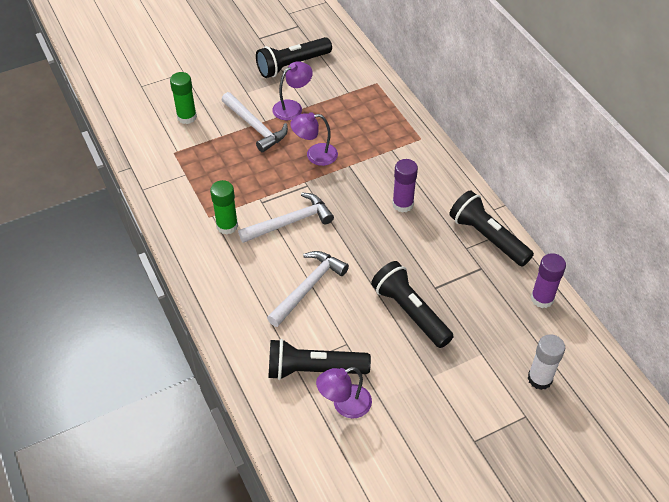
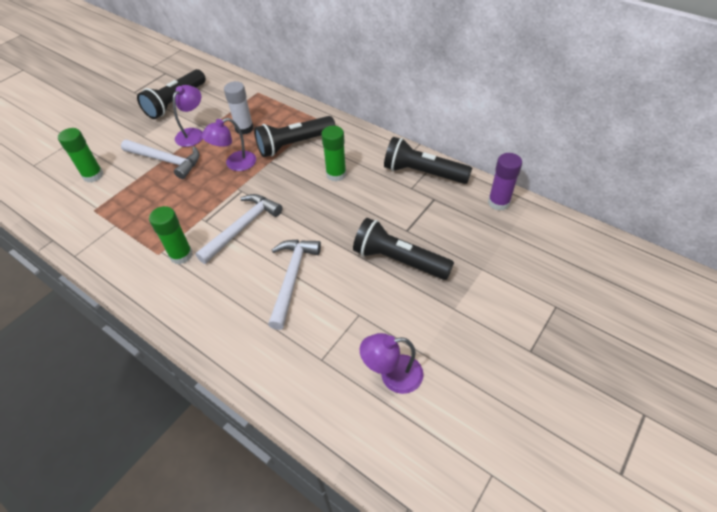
camera: 25 degrees left, 0 degrees up
(314, 369) = (342, 354): black flashlight -> black flashlight (294, 144)
(344, 405) = (392, 375): purple lamp -> purple lamp turned 45 degrees clockwise
(402, 204) = (336, 174): purple glue stick -> green glue stick
(539, 379) = (544, 268): white glue stick -> white glue stick (244, 128)

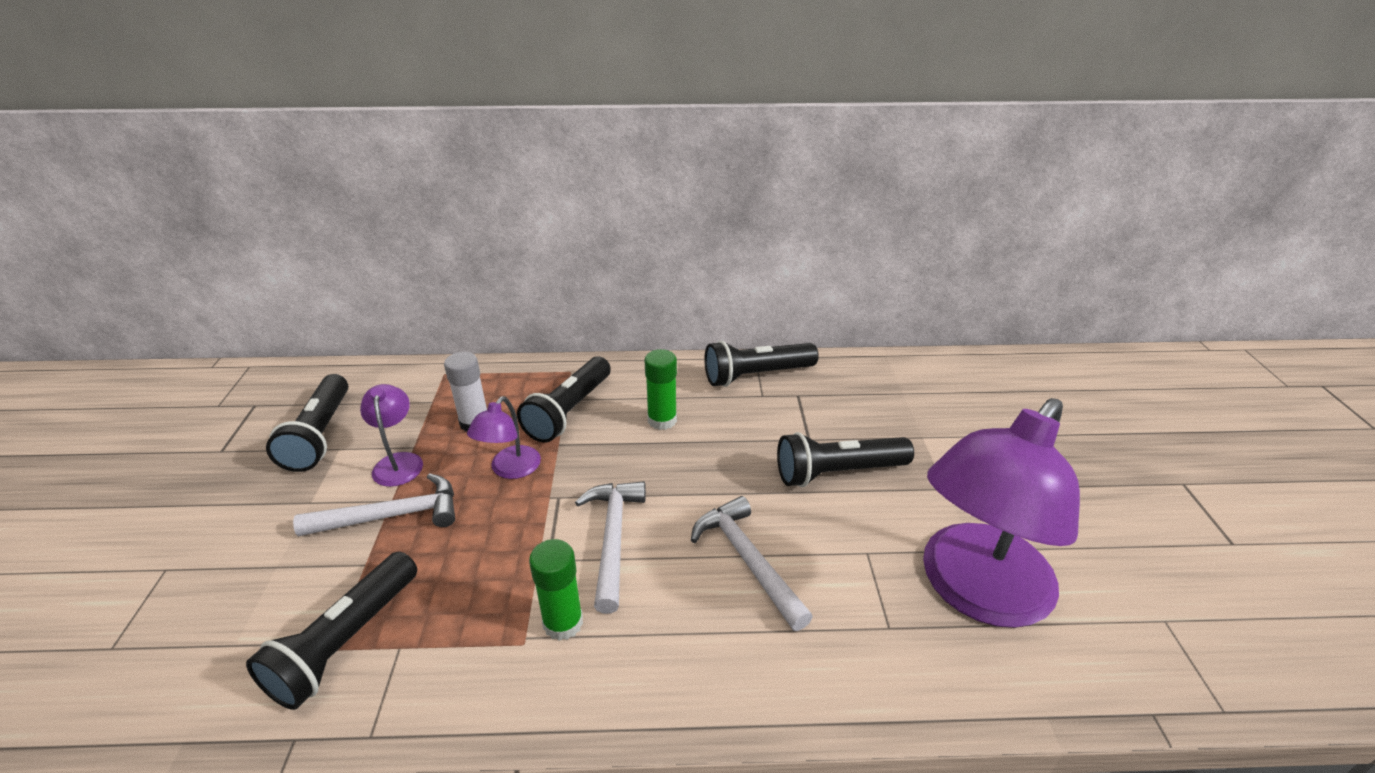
camera: 40 degrees left, 15 degrees down
(93, 175) = (272, 599): green glue stick -> none
(100, 210) = (345, 642): none -> black flashlight
(392, 375) = (975, 592): purple lamp -> purple lamp, size x2.24
(498, 202) = (861, 369): purple glue stick -> none

